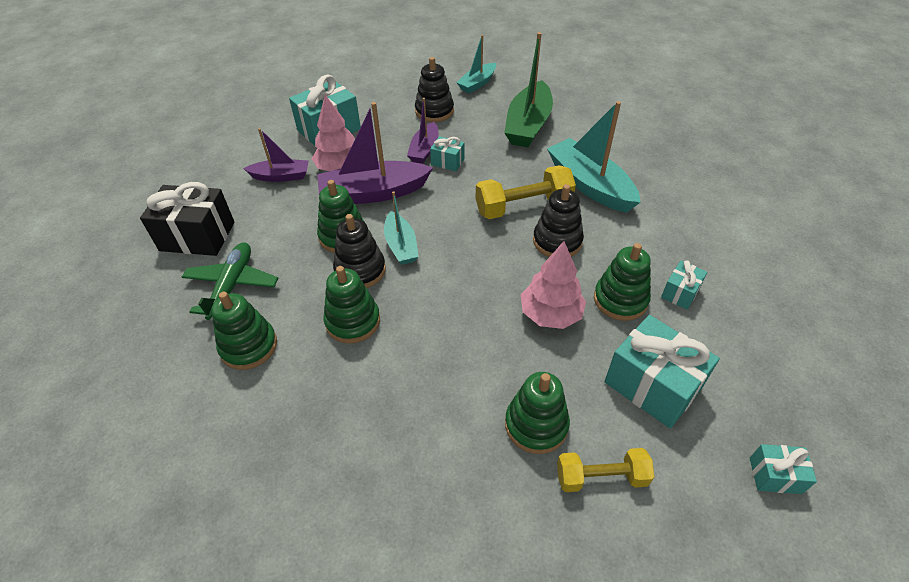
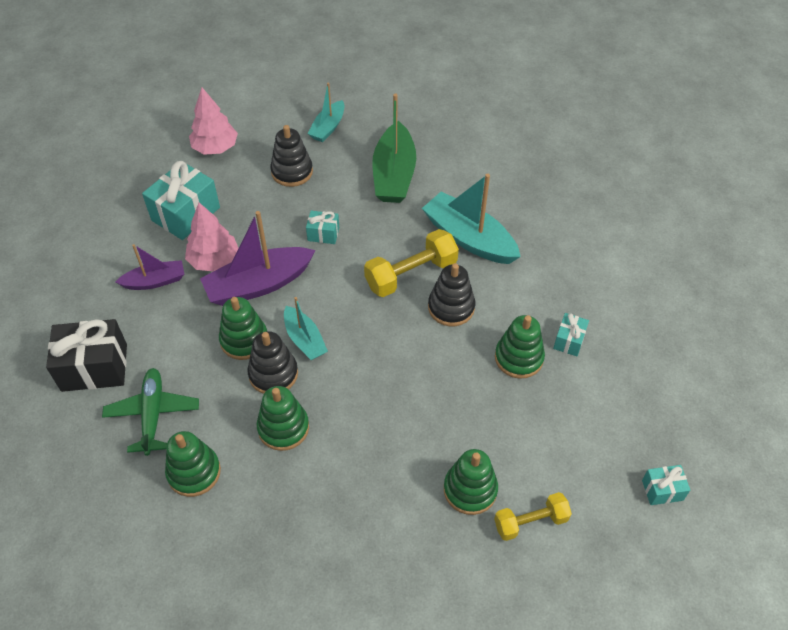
camera: 15 degrees left, 5 degrees up
(424, 150) = (295, 223): purple boat -> none
(550, 314) = (460, 384): pink tree -> pink tree (215, 148)
(652, 385) = (558, 434): turquoise gift -> none

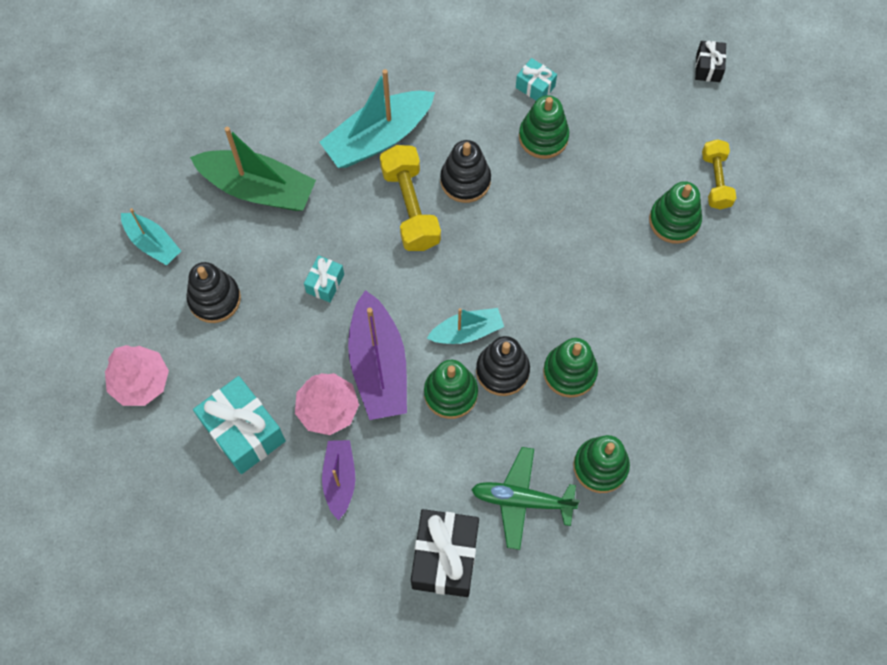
camera: 75 degrees left, 15 degrees up
(662, 490) = (708, 67): turquoise gift -> black gift

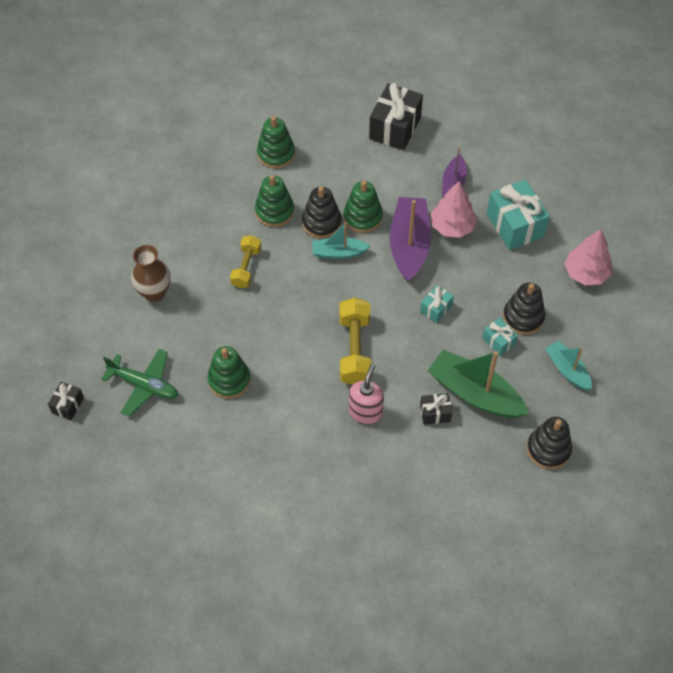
camera: 165 degrees left, 10 degrees down
(299, 155) = (435, 413): none -> black gift
(378, 137) = (365, 412): turquoise boat -> pink soap dispenser
(465, 180) = (304, 360): black stacking toy -> black stacking toy (548, 449)
(521, 500) = (335, 147): green plane -> green plane (144, 385)
(535, 87) = (219, 424): turquoise gift -> turquoise gift (498, 341)
(674, 220) = (154, 292): green stacking toy -> brown vase
(715, 180) = (108, 314): yellow dumbbell -> yellow dumbbell (246, 267)

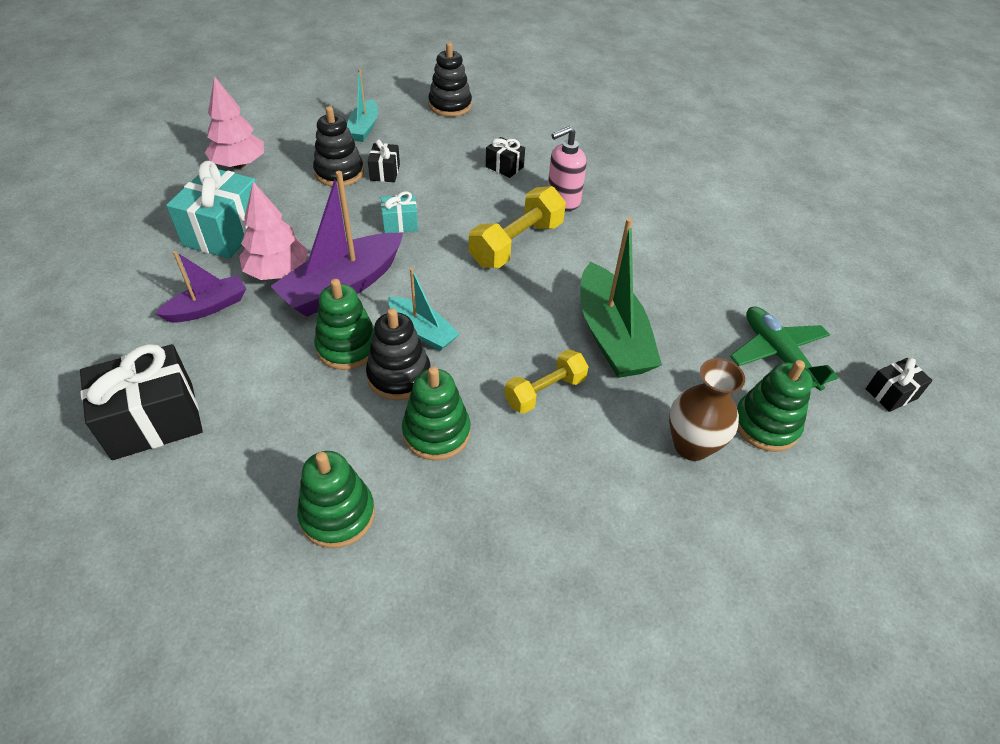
camera: 140 degrees left, 10 degrees down
(229, 380) = (672, 299): green stacking toy -> green stacking toy (765, 425)
(475, 393) = (455, 158): green boat -> green boat (611, 336)
(498, 341) = (385, 172): turquoise gift -> black gift

